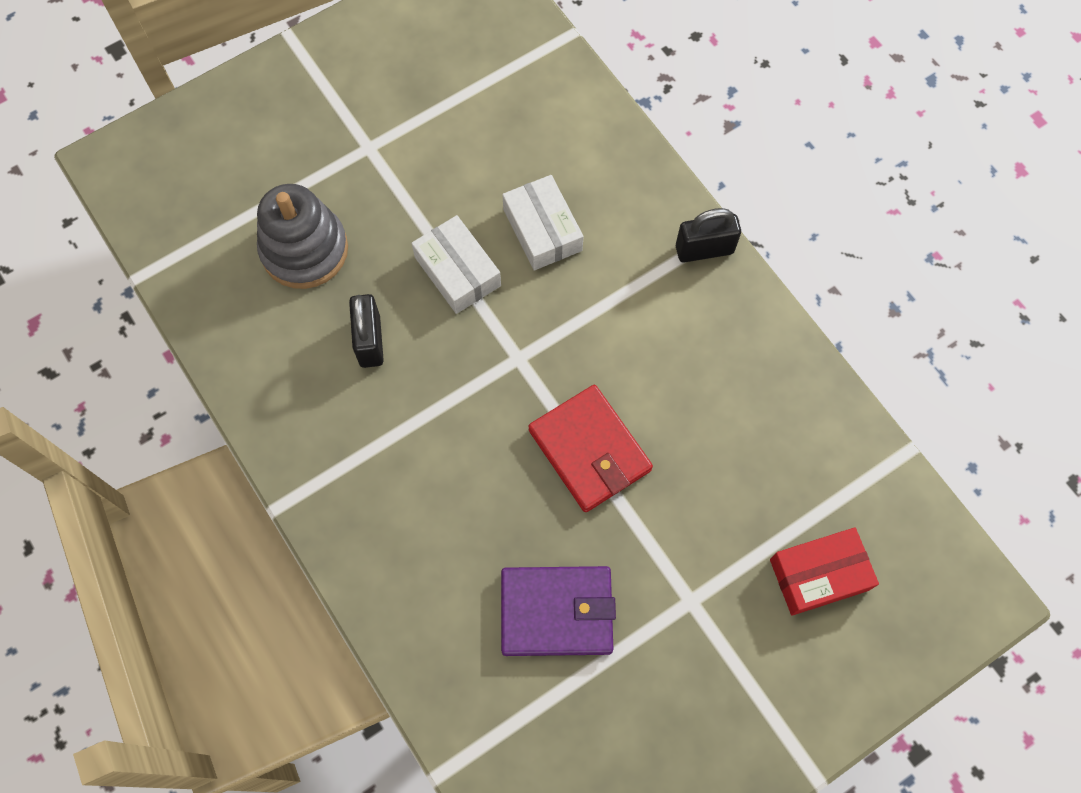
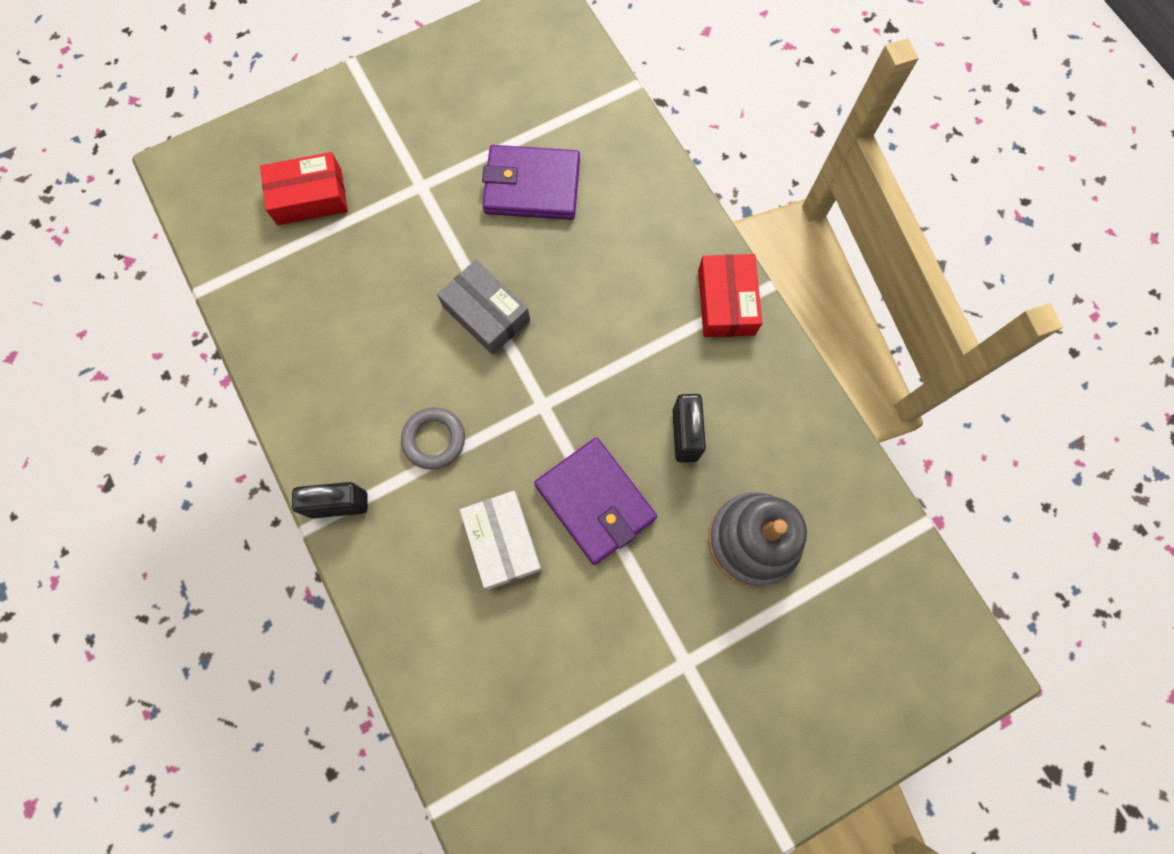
camera: 175 degrees left, 5 degrees up
(324, 485) = (726, 302): none -> red box
(457, 271) = (595, 502): white box -> purple wallet
(589, 450) = (486, 313): red wallet -> grey box
(623, 315) = (434, 439): none -> grey ring

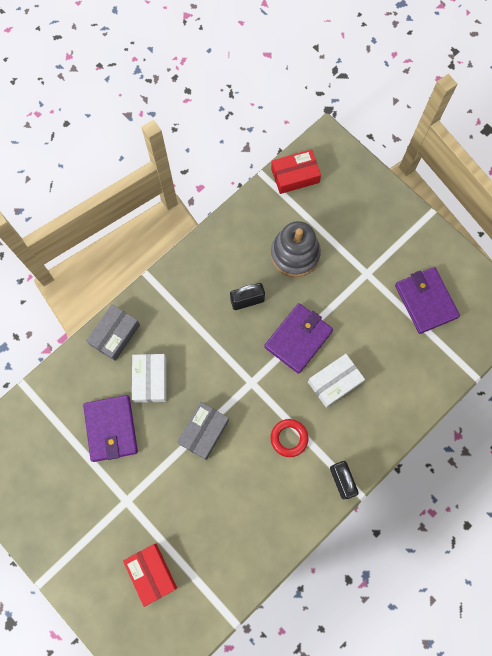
camera: 105 degrees left, 0 degrees up
(434, 439) = (289, 438): grey ring -> red ring
(591, 255) = (150, 380): none -> white box
(604, 762) = (425, 301): none -> purple wallet
(677, 220) = (115, 335): none -> grey box
(726, 302) = (162, 295): red box -> red box (295, 175)

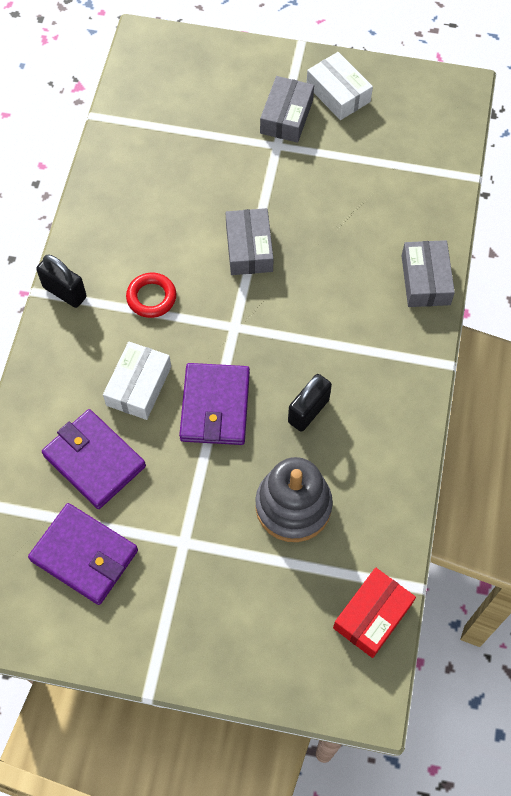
camera: 145 degrees right, 10 degrees down
(102, 521) = (286, 116): none -> grey box
(111, 429) = (347, 193): purple wallet -> purple wallet (94, 461)
(150, 380) = (347, 261): white box -> white box (338, 93)
(151, 573) = (204, 106): red box -> none

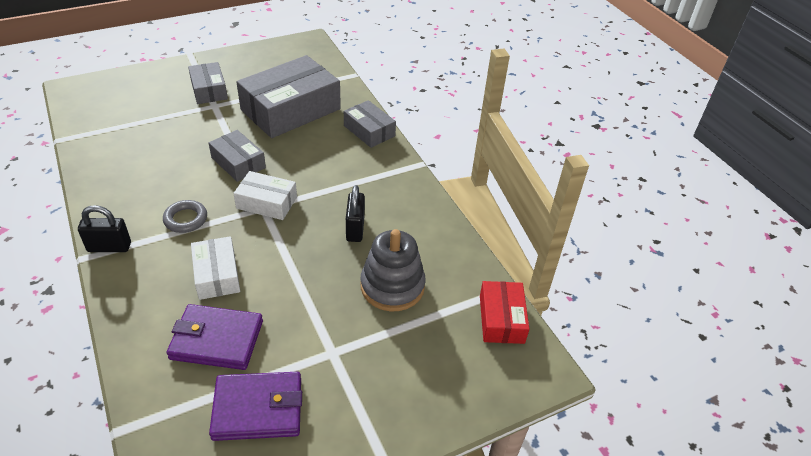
camera: 40 degrees left, 20 degrees down
(151, 297) = (185, 219): red ring -> grey ring
(215, 406) = (286, 258): purple wallet -> none
(338, 93) = (235, 68): white box -> white box (267, 202)
(358, 197) = (291, 109): none -> grey box

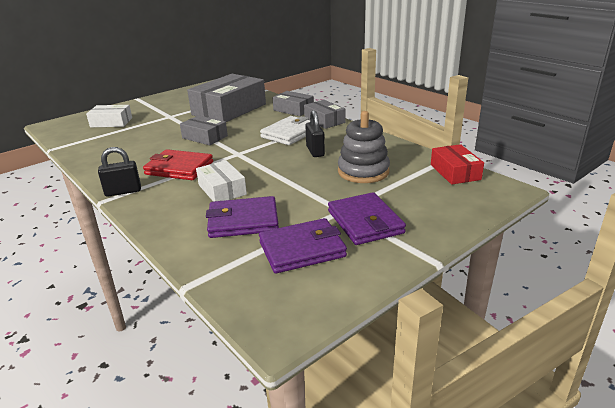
camera: 10 degrees left, 15 degrees down
(185, 219) = (179, 168): grey ring -> red wallet
(209, 90) = (161, 110): grey box -> grey box (324, 120)
(267, 202) = (239, 151): white box -> white box (111, 122)
(342, 183) = (290, 133): none -> white wallet
(348, 382) = (365, 222): none -> purple wallet

